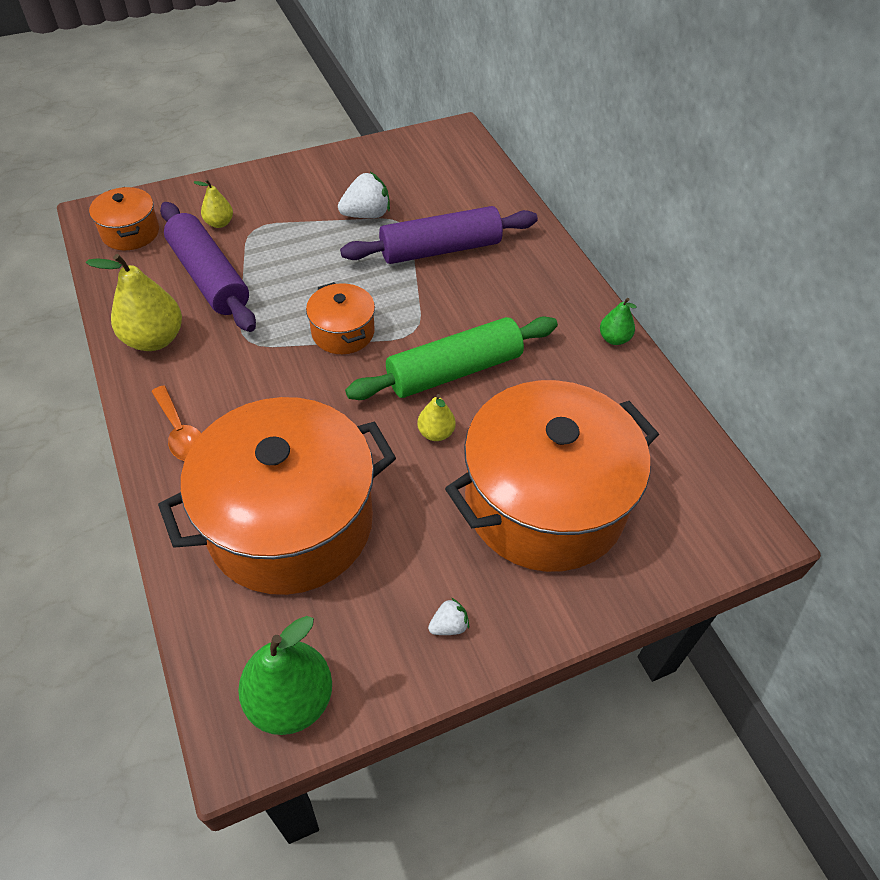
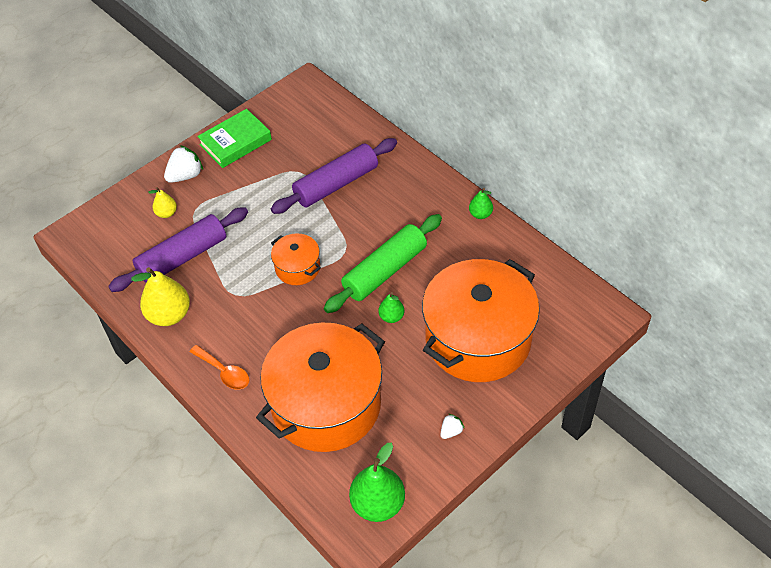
camera: 15 degrees left, 0 degrees up
(130, 232) = (104, 241): orange pot -> none
(209, 277) = (182, 257): purple rolling pin -> purple rolling pin turned 75 degrees counterclockwise
(342, 170) = (235, 142): none -> green book
(366, 214) = (271, 173): white strawberry -> white strawberry (185, 175)
(436, 433) = (391, 317): yellow pear -> green pear

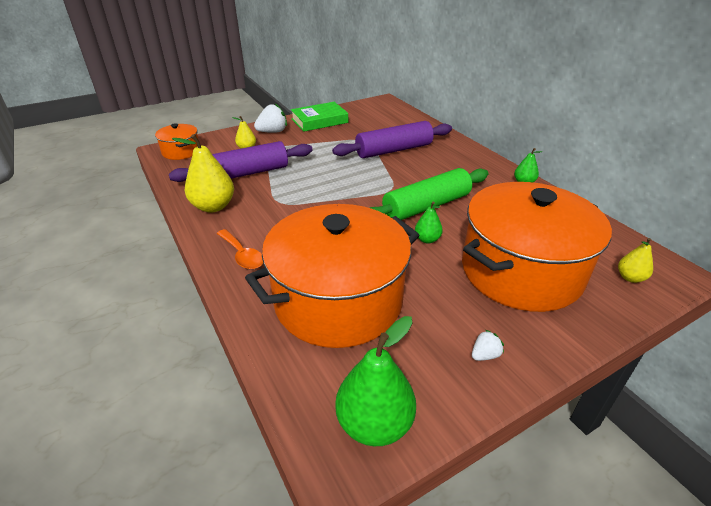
camera: 10 degrees right, 15 degrees down
(297, 268) = (344, 193): orange pot -> orange pot (181, 151)
(570, 327) = (630, 277): none -> yellow pear

